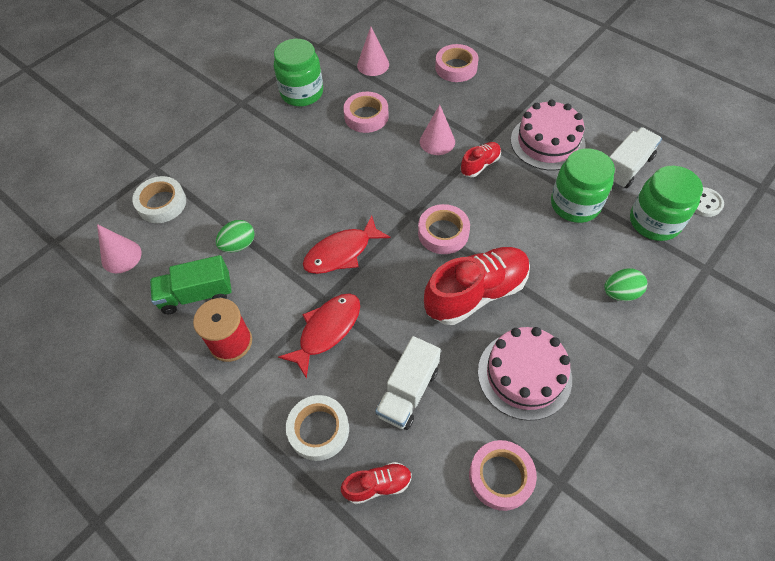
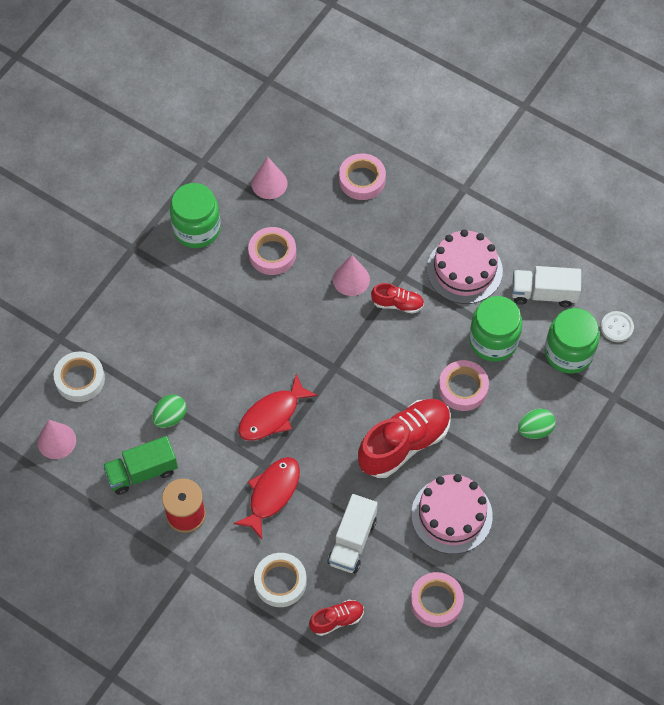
camera: 10 degrees left, 5 degrees up
(443, 233) = (368, 384): pink tape -> pink tape (463, 388)
(480, 165) = (397, 304): red shoe -> red shoe turned 60 degrees clockwise
(626, 167) = (544, 293): white truck -> white truck turned 120 degrees counterclockwise

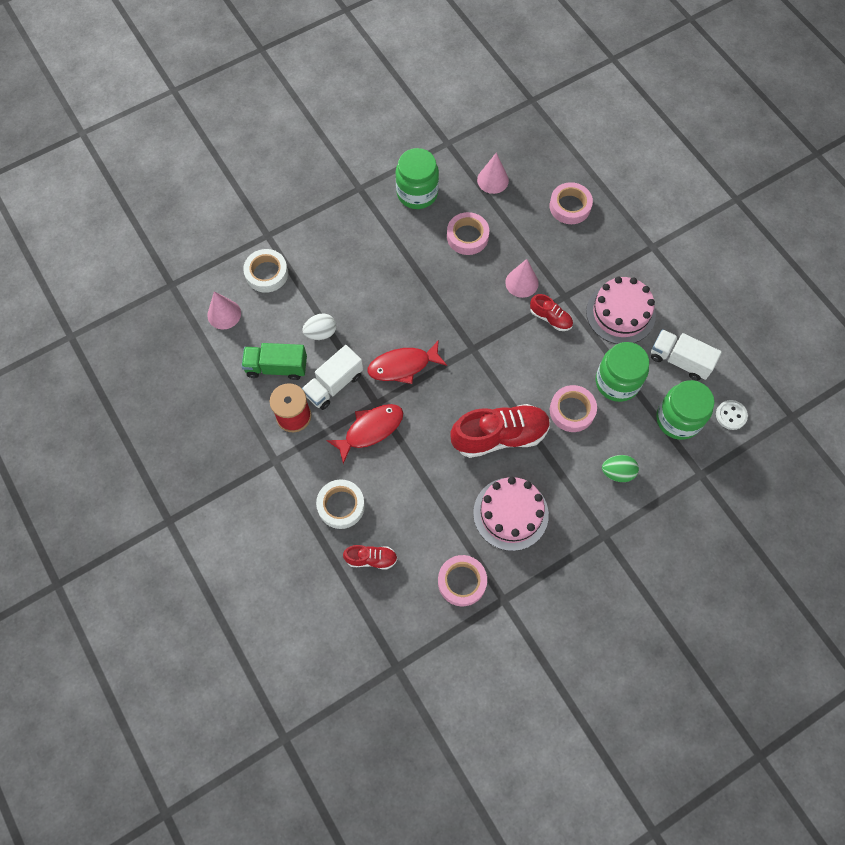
camera: 25 degrees right, 5 degrees up
(170, 417) = (321, 333): green egg -> white egg
(352, 541) = (416, 498): white truck -> white truck (334, 384)

